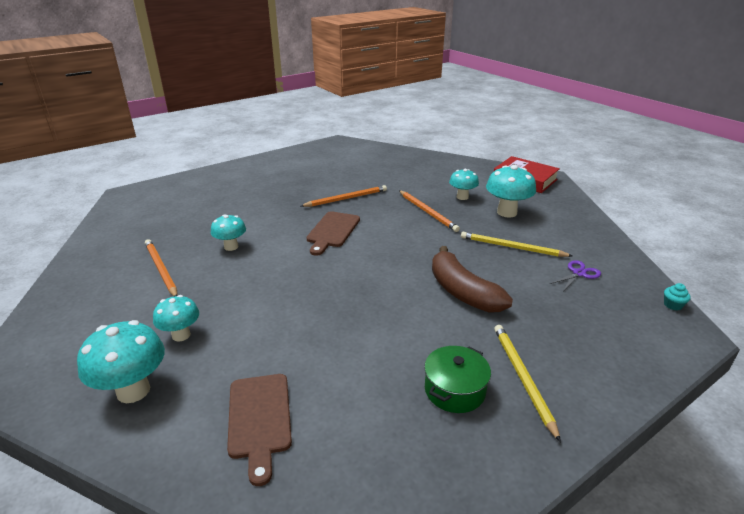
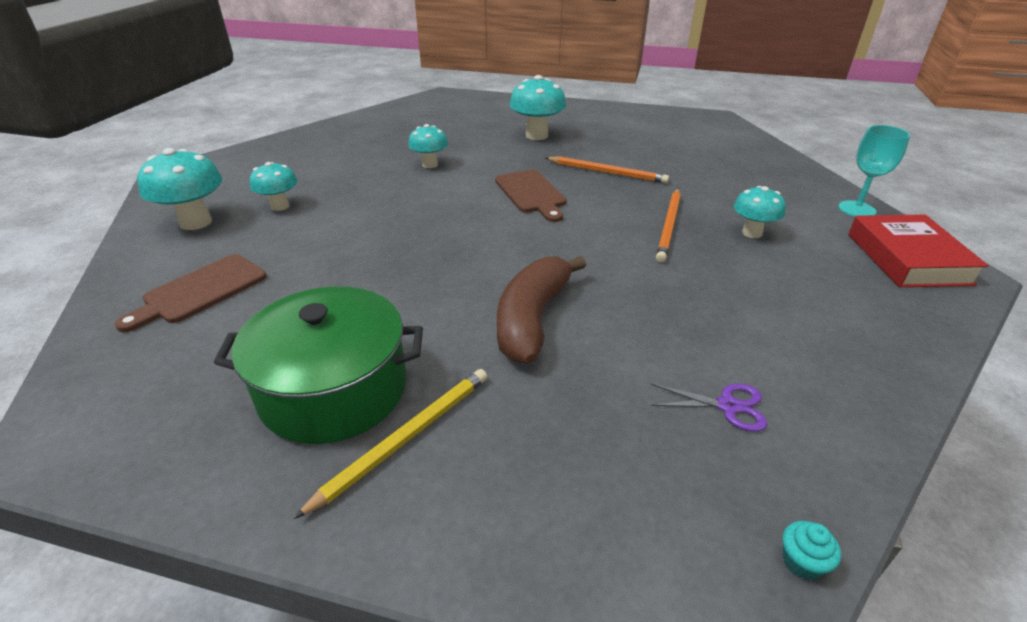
camera: 50 degrees right, 5 degrees up
(161, 269) = (358, 156): orange pencil -> none
(332, 231) = (531, 194): brown cutting board -> brown cutting board turned 90 degrees counterclockwise
(454, 390) = (334, 389): green pot -> green pot, size x1.72
(476, 165) = (856, 209): none -> turquoise goblet
(507, 212) = (780, 280): turquoise mushroom -> turquoise mushroom (536, 135)
(511, 247) = (696, 318): yellow pencil -> none

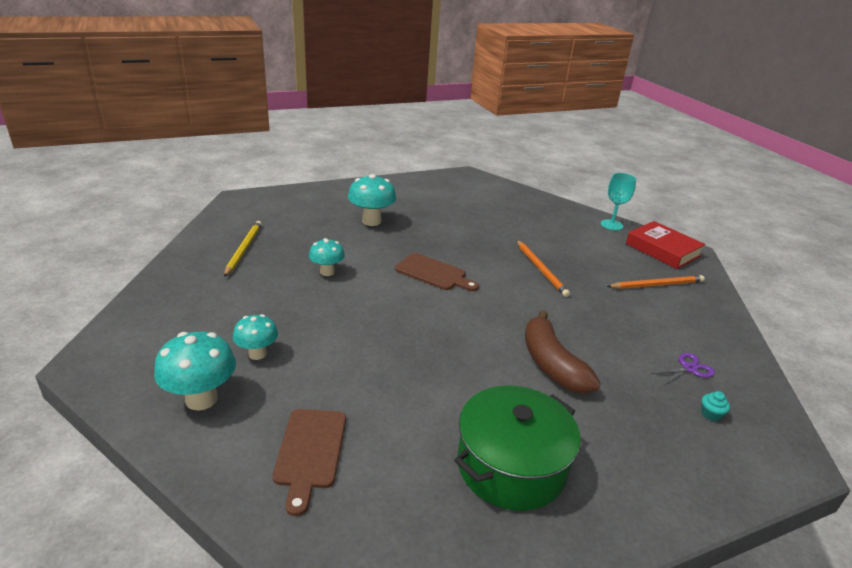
camera: 40 degrees left, 5 degrees down
(406, 438) = (587, 469): yellow pencil -> yellow pencil (244, 249)
(607, 172) = (458, 240): orange pencil -> orange pencil (657, 285)
(752, 233) = (584, 259): turquoise mushroom -> none
(802, 562) = (787, 425): turquoise cupcake -> turquoise cupcake (710, 414)

